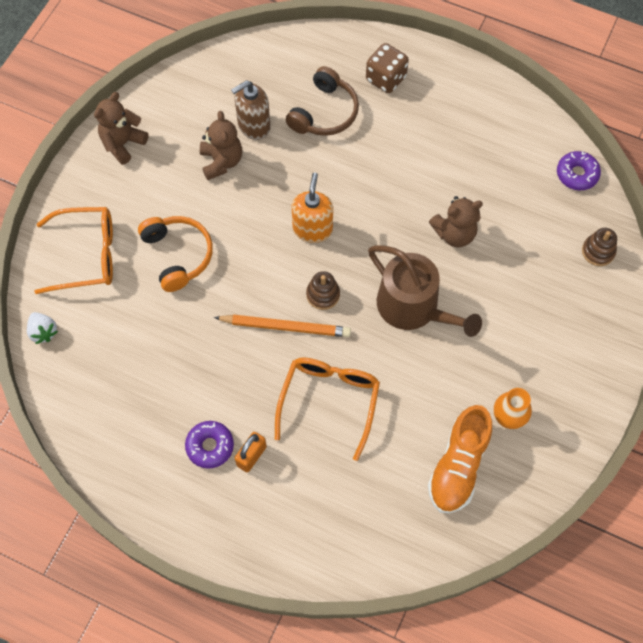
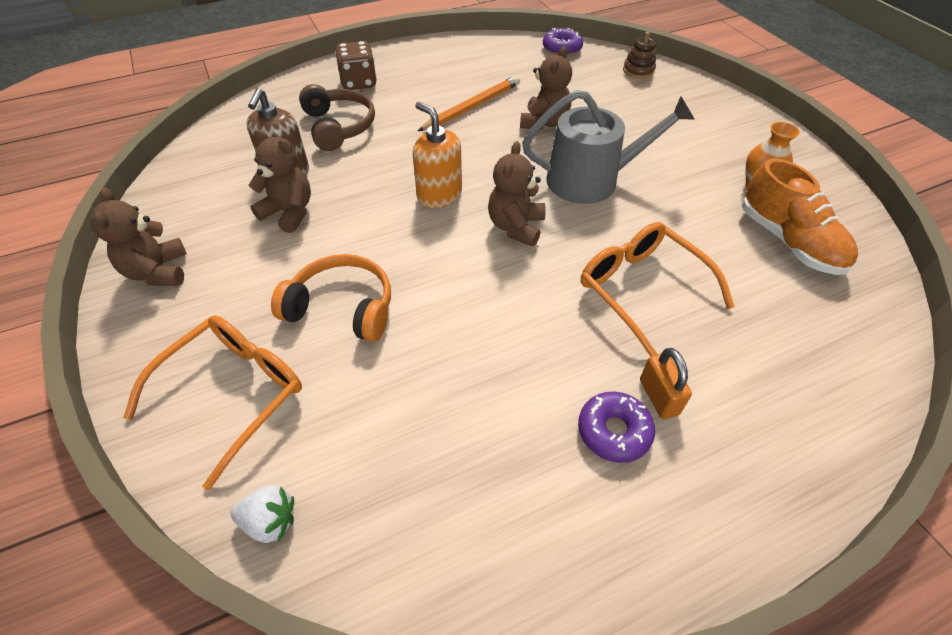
camera: 50 degrees left, 15 degrees down
(285, 327) = (523, 273): orange pencil -> orange pencil (472, 107)
(323, 294) = (516, 227): brown stacking toy -> brown teddy bear
(414, 308) = (591, 180): brown watering can -> grey watering can

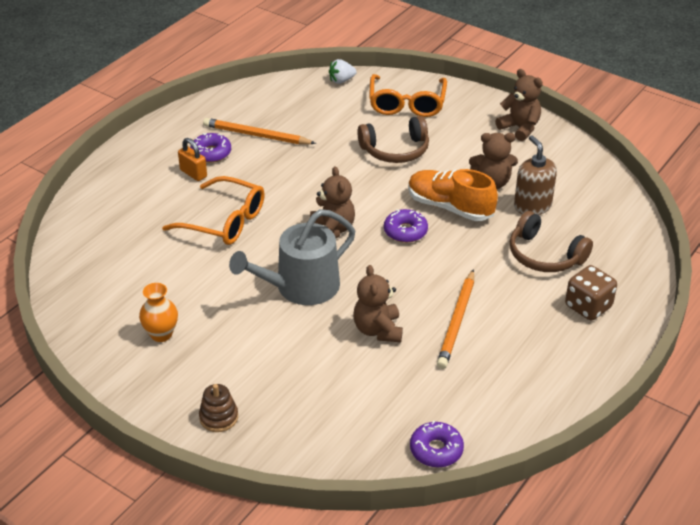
camera: 150 degrees right, 10 degrees down
(342, 307) = (395, 150): orange headphones -> brown headphones
(439, 195) = (405, 231): orange soap dispenser -> purple donut
(517, 439) = (257, 135): none -> orange pencil
(638, 71) = (327, 447): brown stacking toy -> brown stacking toy (219, 417)
(788, 241) = (129, 292): orange shoe -> orange shoe (450, 207)

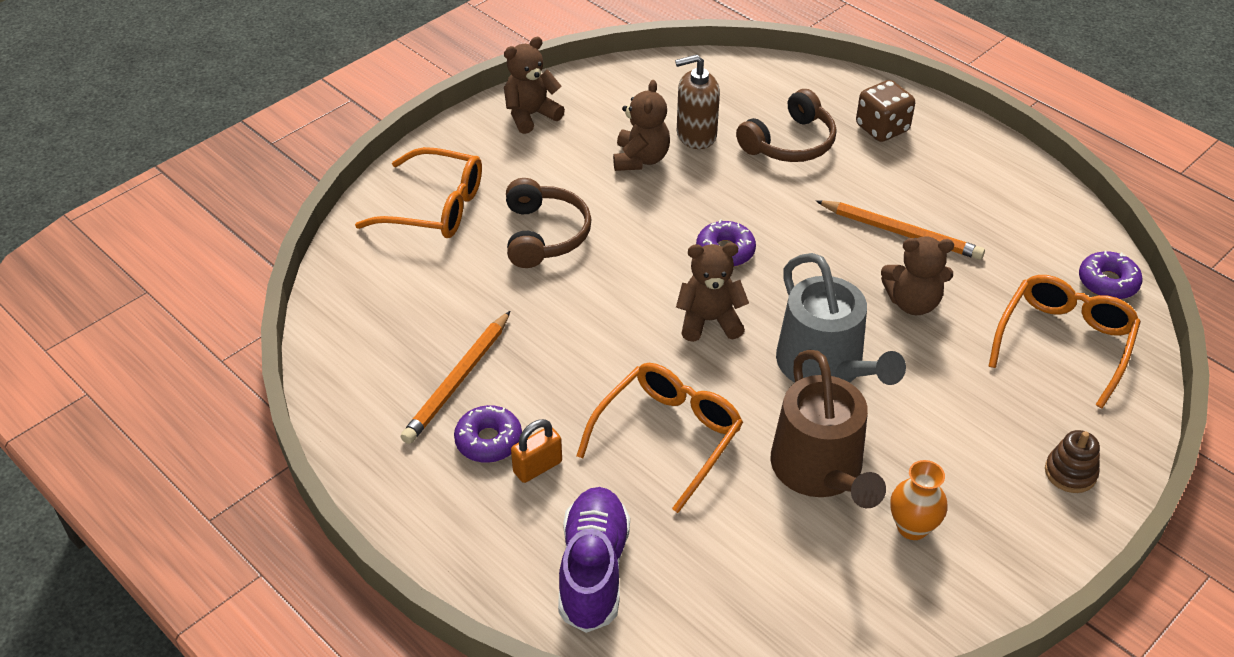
camera: 80 degrees left, 5 degrees up
(119, 203) = (593, 570): none -> purple shoe
(204, 289) = (820, 471): none -> brown watering can
(341, 80) = (345, 267): white strawberry -> none
(355, 418) = (1064, 342): none -> orange glasses
(450, 207) = (683, 204): orange shoe -> none

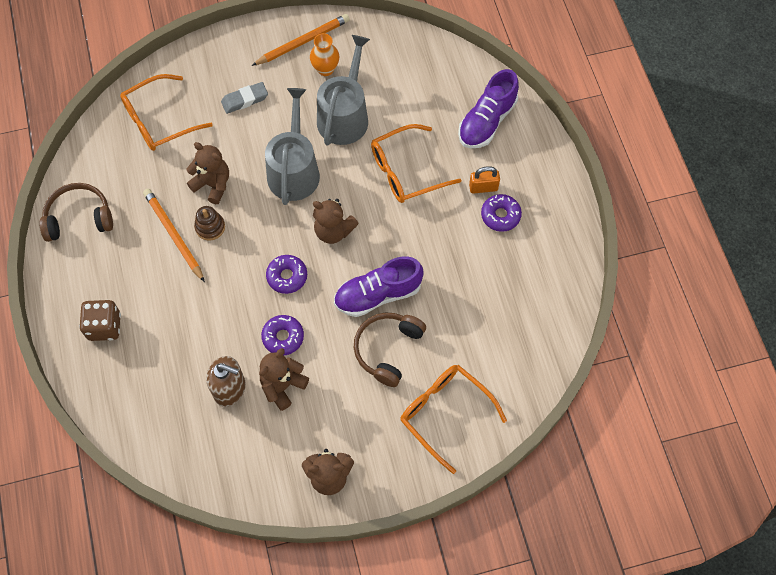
camera: 150 degrees left, 20 degrees up
(458, 380) = (498, 263): orange pencil -> orange pencil (303, 42)
(597, 280) = (378, 294): none -> purple shoe
(790, 143) = (174, 346): brown headphones -> brown headphones (79, 218)
(820, 471) = (345, 115): brown watering can -> grey watering can
(983, 423) = (245, 100): none -> grey eraser
(1070, 473) = (229, 57): brown stacking toy -> brown stacking toy (210, 227)
(1108, 282) = (96, 142): purple donut -> purple donut (283, 337)

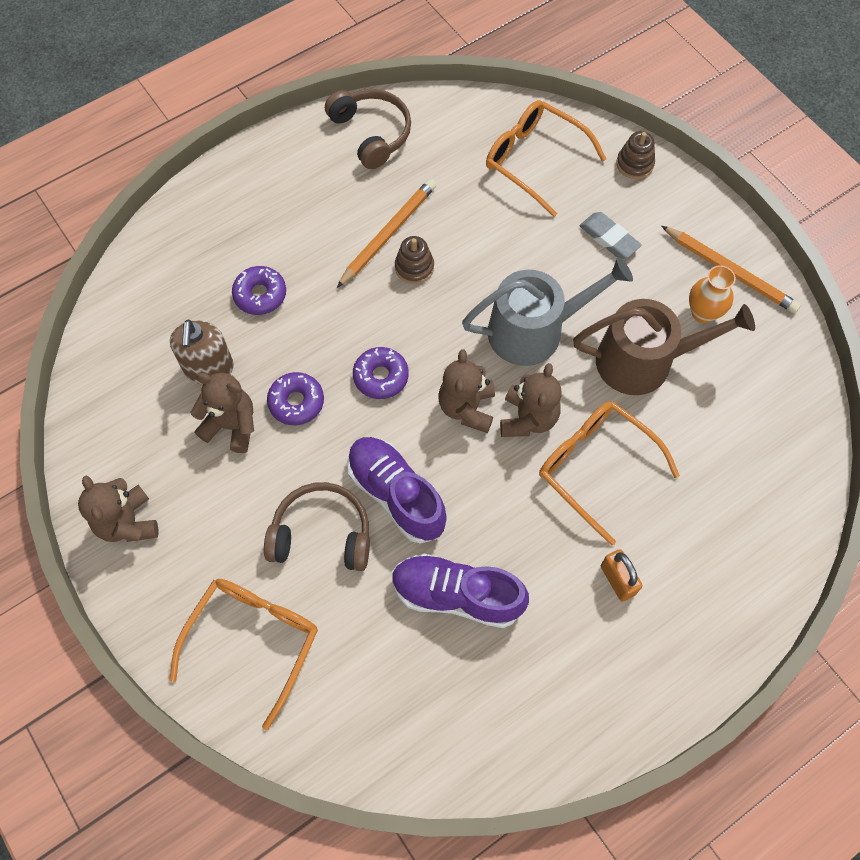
camera: 70 degrees right, 0 degrees up
(104, 326) = (246, 211): brown dice -> none
(193, 62) = (634, 164): none -> brown stacking toy
(213, 184) = (473, 248): brown teddy bear -> brown teddy bear (528, 418)
(345, 115) = (644, 361): grey watering can -> brown watering can
(487, 121) = (729, 550): purple shoe -> purple shoe (457, 595)
(500, 215) = (583, 619): purple donut -> purple donut (260, 295)

